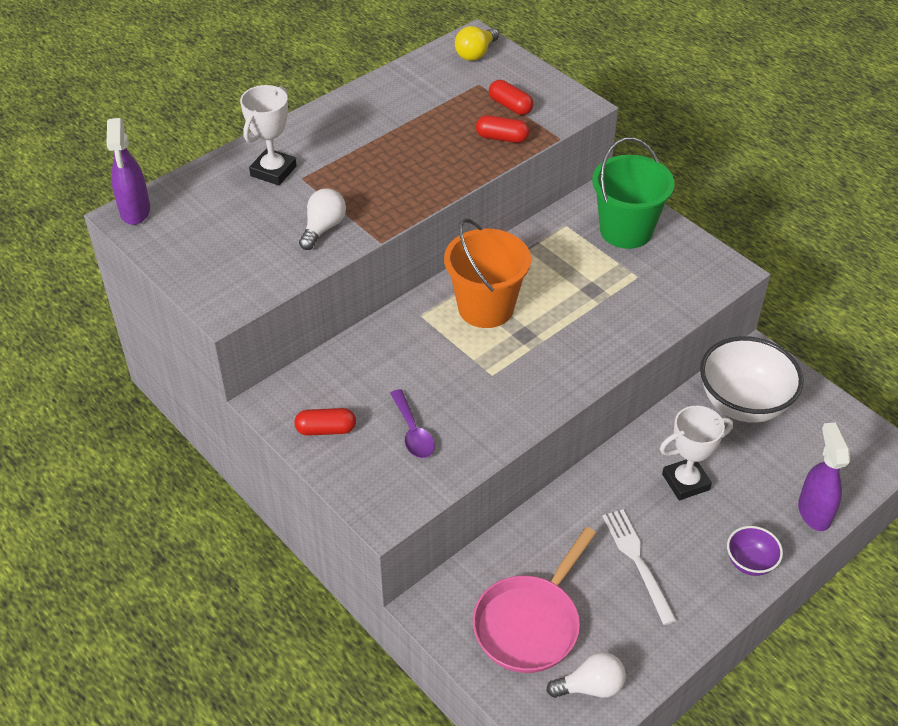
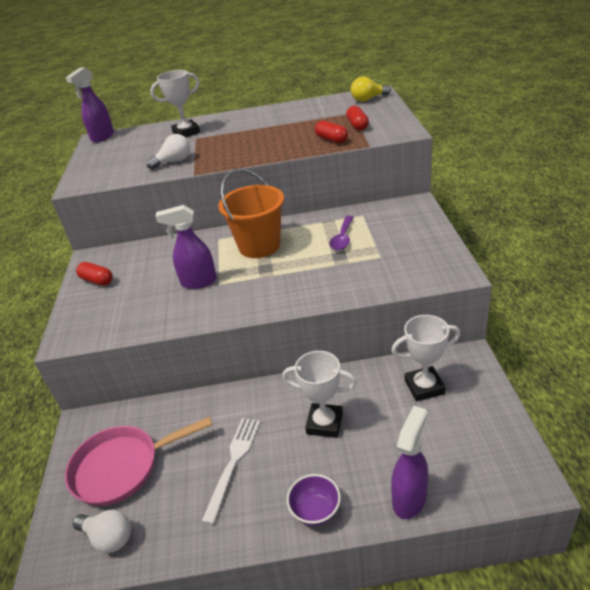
camera: 40 degrees right, 10 degrees down
(413, 432) = (137, 299): purple spoon -> purple spoon (342, 238)
(464, 382) = (198, 282): none -> purple spray bottle
(626, 230) = (401, 228): green bucket -> none
(743, 404) = (424, 387): white bowl -> white trophy

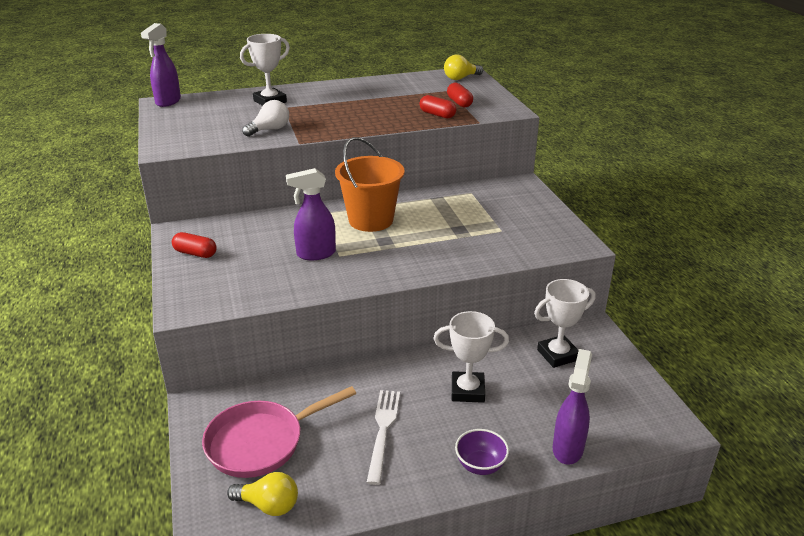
camera: 15 degrees left, 5 degrees down
(108, 537) = (268, 505): white light bulb -> yellow light bulb
(342, 238) = (457, 213): purple spoon -> none

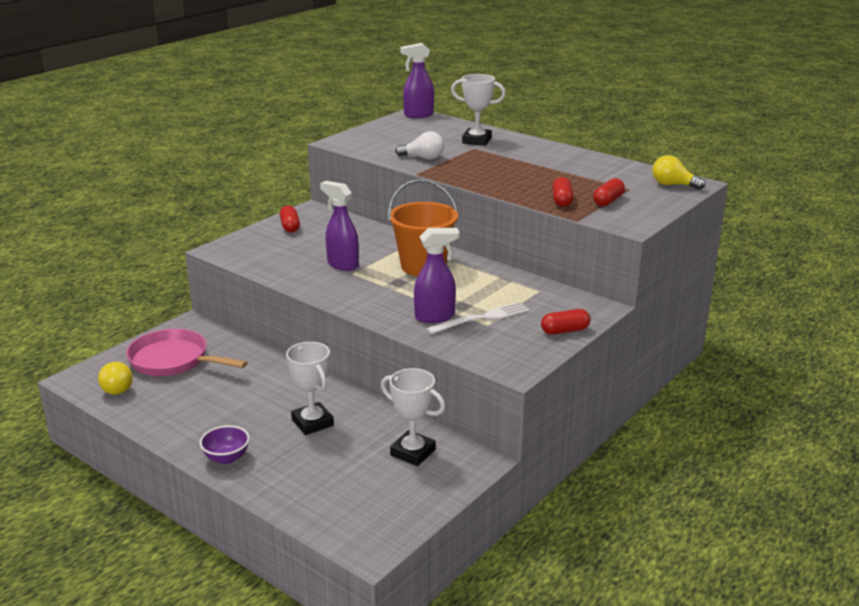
camera: 55 degrees right, 5 degrees down
(383, 431) = (228, 402): white fork -> white fork (482, 318)
(542, 206) = (565, 331): none -> red capsule
(568, 448) = (285, 495): purple spray bottle -> purple spray bottle (435, 317)

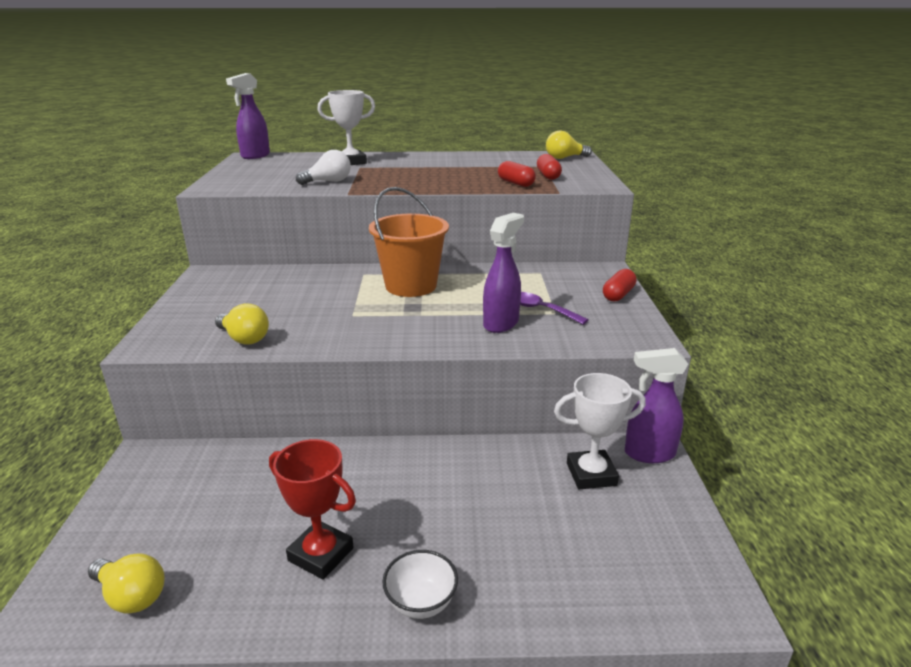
camera: 40 degrees left, 0 degrees up
(173, 360) = (178, 513): pink pan -> none
(211, 413) = (321, 554): none -> red trophy
(226, 458) = (421, 602): purple bowl -> white bowl
(270, 265) = (244, 338): none -> yellow light bulb
(290, 227) = (207, 295): red capsule -> none
(312, 422) = (454, 498): white trophy -> none
(342, 264) = (328, 310): purple spray bottle -> purple spray bottle (648, 454)
(482, 318) = (541, 310): white fork -> purple spoon

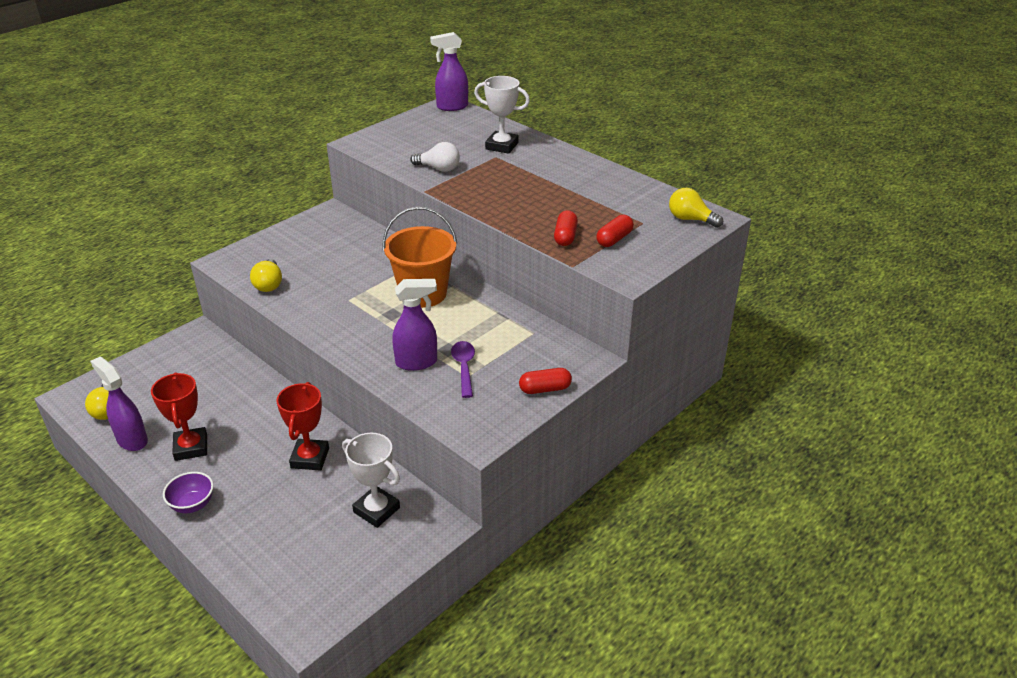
camera: 45 degrees right, 10 degrees up
(421, 602) = (192, 504): white bowl -> purple bowl
(463, 478) = (310, 458): none -> red trophy
(648, 454) = (433, 526): purple spray bottle -> purple spray bottle (132, 440)

